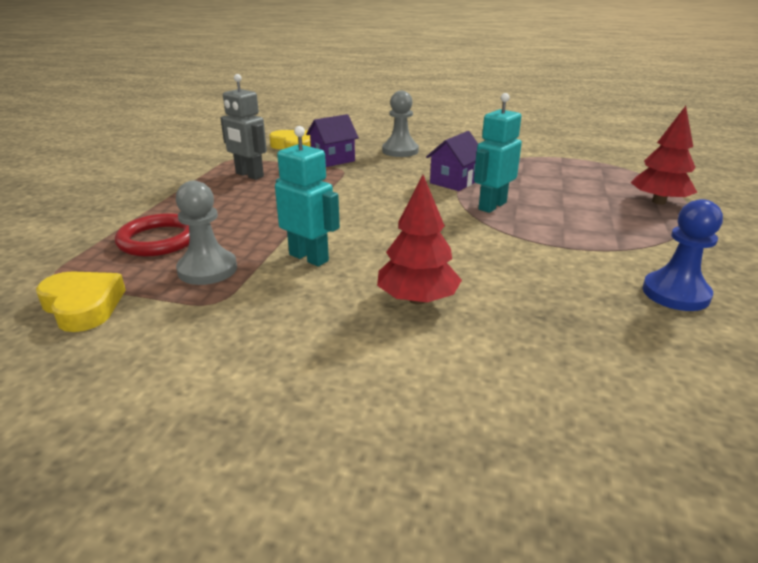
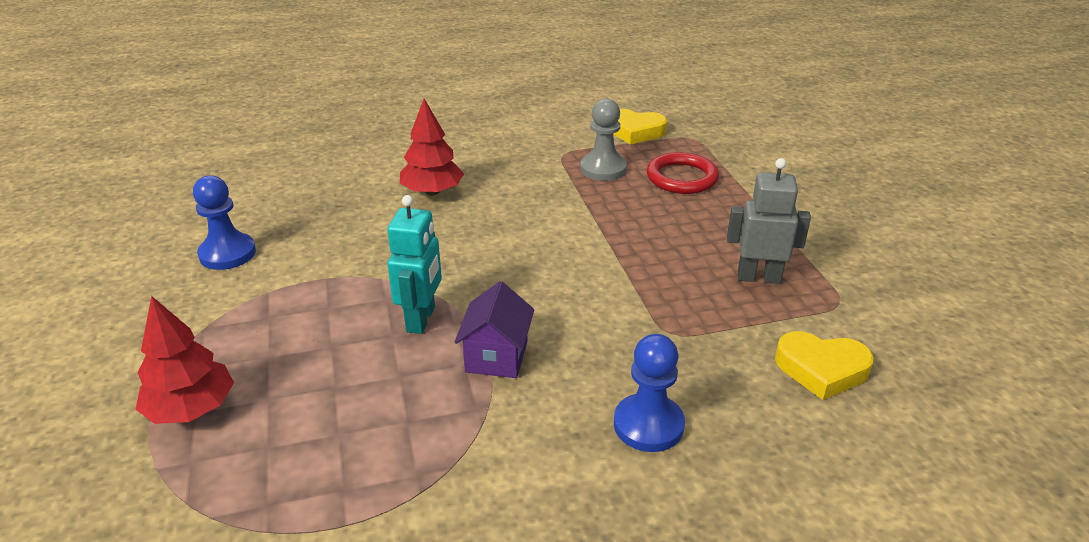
camera: 150 degrees right, 5 degrees up
(309, 257) = (544, 199): turquoise robot -> none
(333, 160) = (713, 353): purple house -> none
(400, 151) = (648, 425): grey pawn -> blue pawn

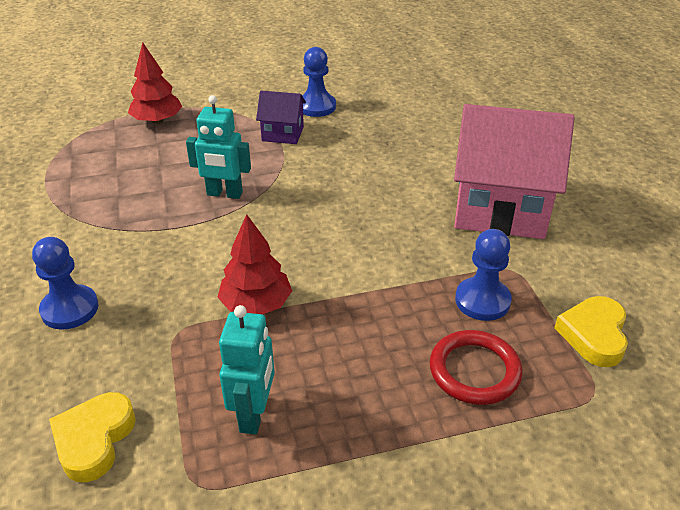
camera: 90 degrees right, 5 degrees up
(432, 192) = (414, 186): red tree -> red tree (256, 304)
(477, 152) = (500, 209): none -> pink house
(496, 357) = (172, 231): purple house -> purple house (282, 134)
(603, 169) = (482, 301): grey pawn -> blue pawn
(758, 277) = (254, 414): grey robot -> turquoise robot

